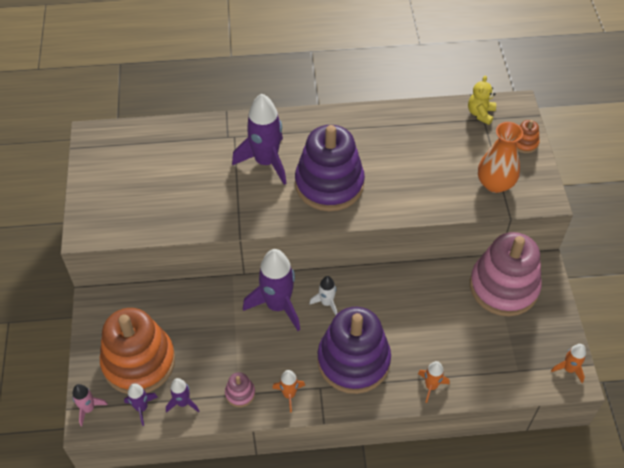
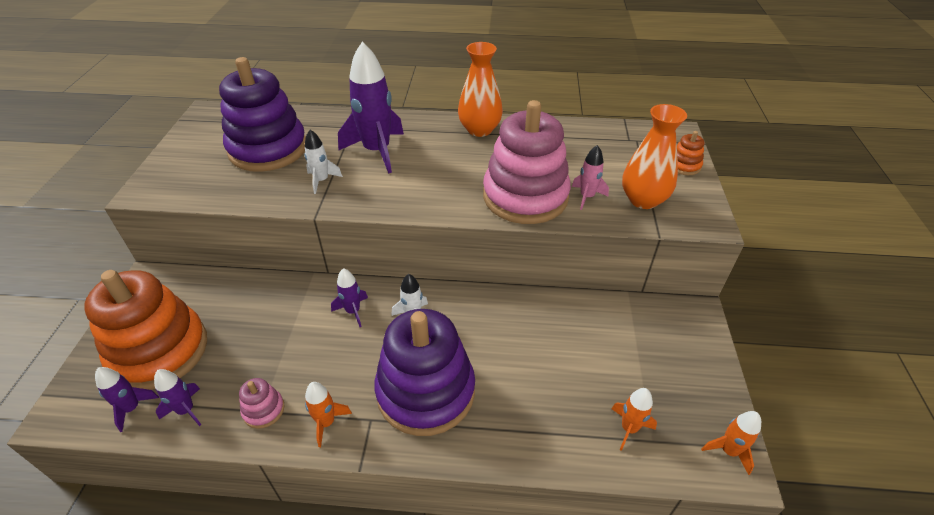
camera: 10 degrees right, 10 degrees down
(88, 408) = (67, 398): pink rocket -> pink rocket (587, 197)
(231, 200) = (321, 181): none -> white rocket
(277, 305) = (353, 311): purple rocket -> purple rocket, size x0.50
(329, 184) = (441, 178): purple stacking toy -> purple stacking toy (268, 149)
(347, 125) = (479, 130): none -> orange vase
(431, 386) = (523, 443): orange rocket -> orange rocket (629, 428)
(480, 114) = (633, 135): yellow teddy bear -> none
(503, 287) = (642, 329): pink stacking toy -> pink stacking toy (525, 196)

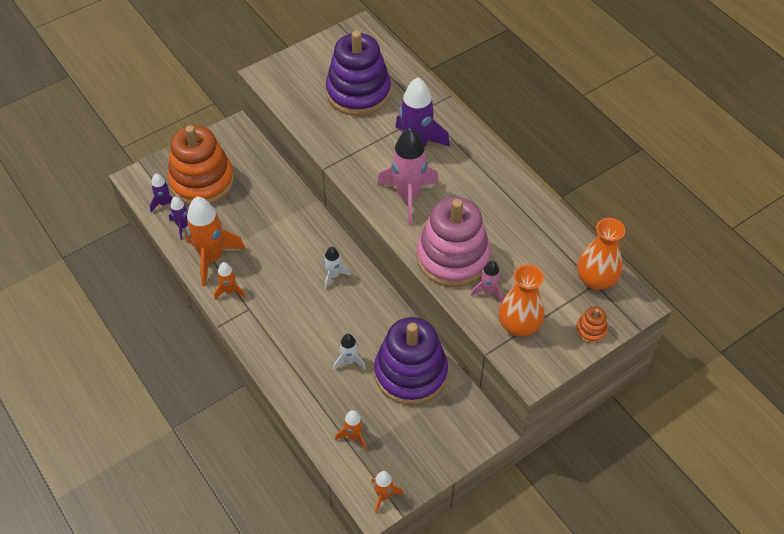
camera: 50 degrees right, 10 degrees up
(263, 410) = (212, 258): pink stacking toy -> orange rocket
(321, 181) = (358, 144): white rocket -> white rocket (349, 361)
(353, 311) = (309, 243): purple rocket -> none
(423, 184) = (408, 196): none -> pink rocket
(426, 391) = (288, 321): purple stacking toy -> purple stacking toy (411, 373)
(479, 130) = (502, 183): orange vase -> orange vase (596, 279)

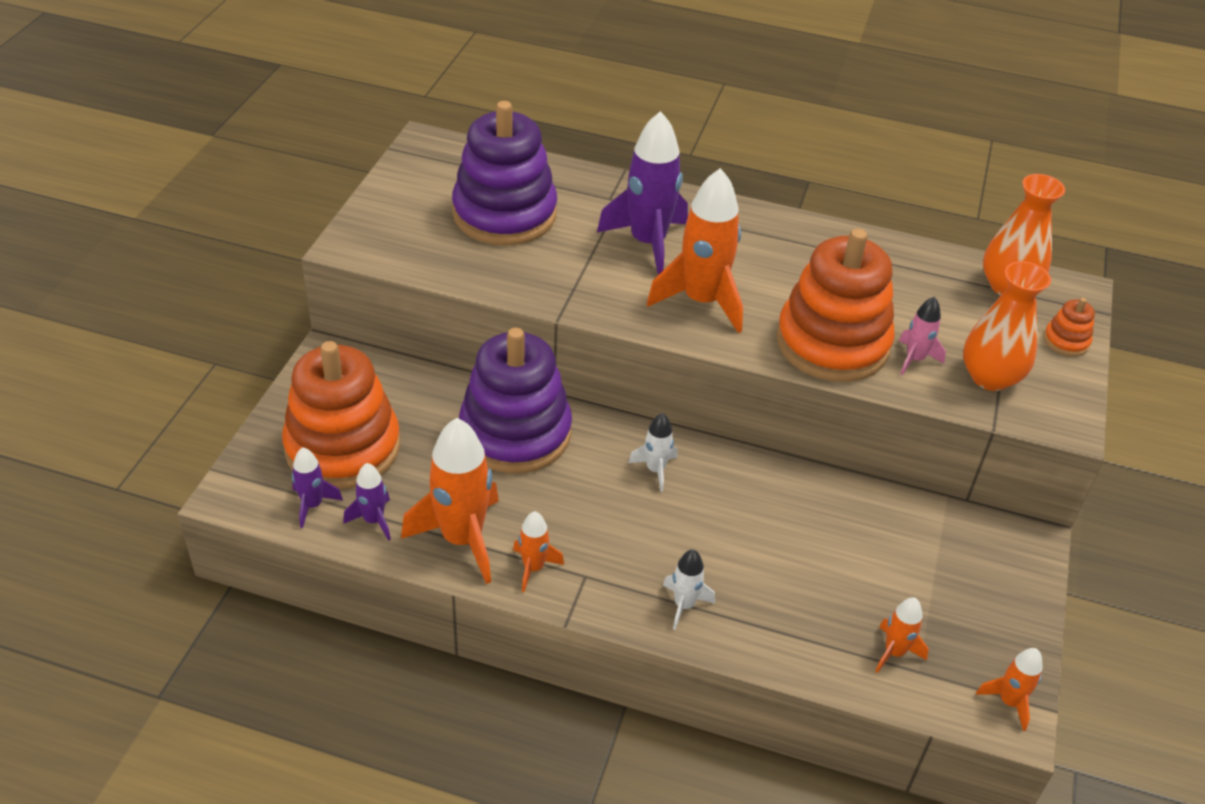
camera: 40 degrees left, 10 degrees down
(349, 361) = (788, 562): white rocket -> white rocket (684, 605)
(408, 196) = (701, 301): pink rocket -> orange rocket
(411, 373) = (875, 531): purple stacking toy -> purple stacking toy (515, 433)
(452, 257) = (832, 343): pink stacking toy -> orange stacking toy

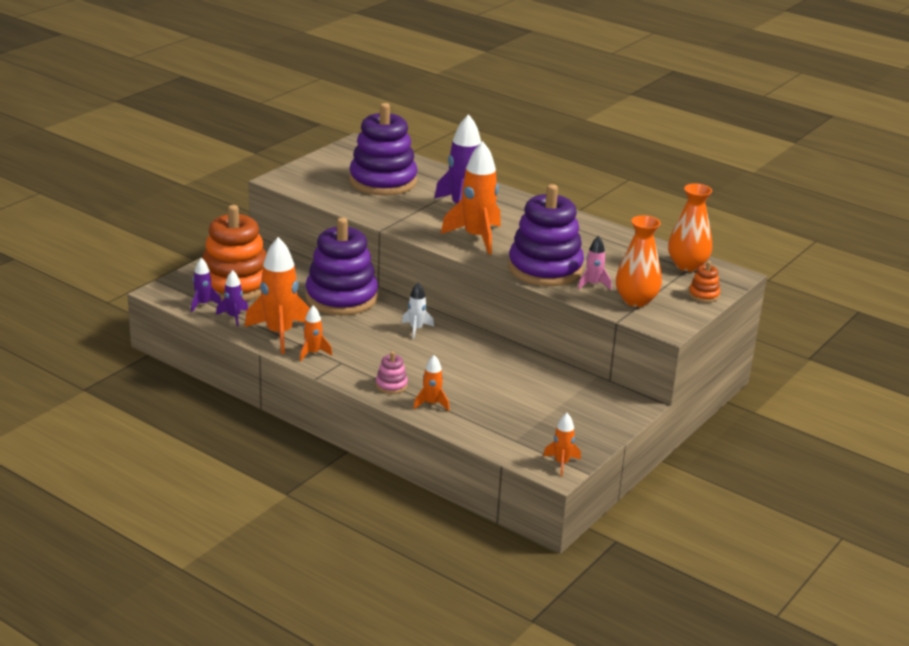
camera: 20 degrees right, 15 degrees down
(684, 605) = (391, 385): white rocket -> pink stacking toy
(832, 343) = (545, 269): orange stacking toy -> purple stacking toy
(894, 652) = (506, 429): orange rocket -> orange rocket (431, 404)

